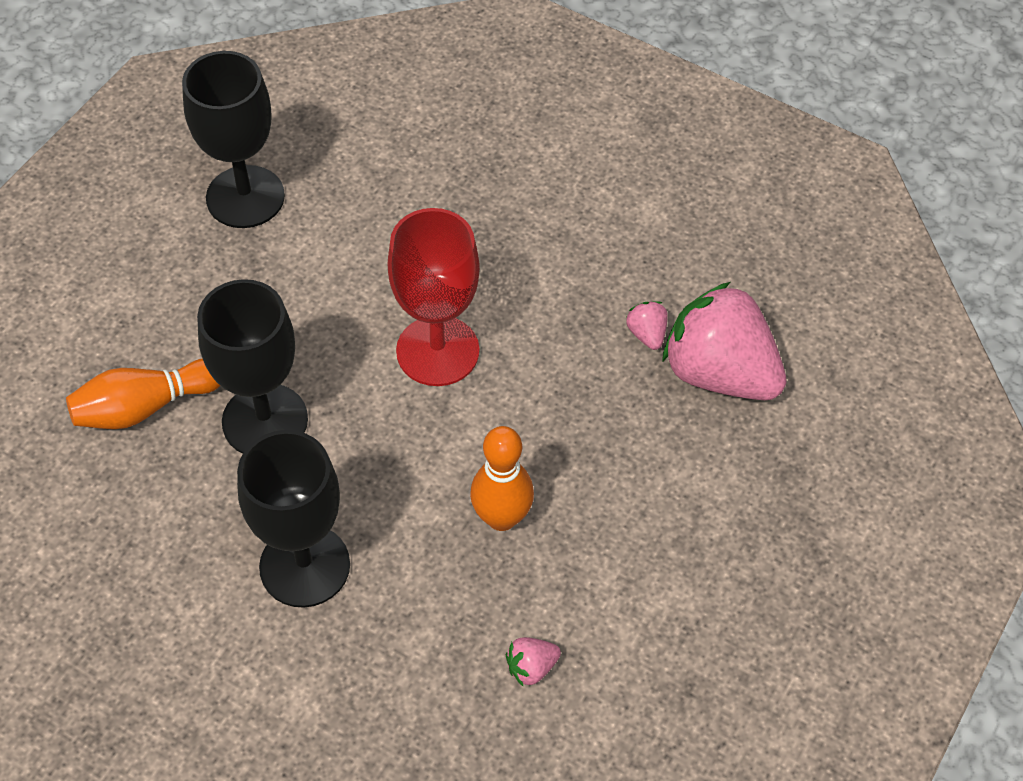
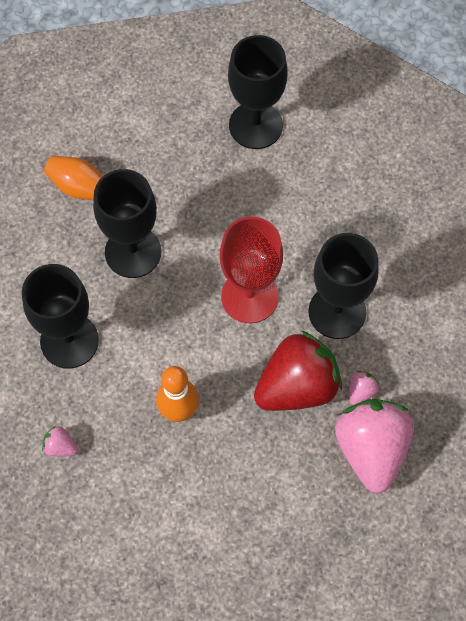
camera: 50 degrees right, 10 degrees up
(531, 667) = (106, 494): pink strawberry -> pink strawberry (60, 447)
(537, 287) = (337, 312): none -> black goblet
(585, 385) = (297, 386): none -> red strawberry

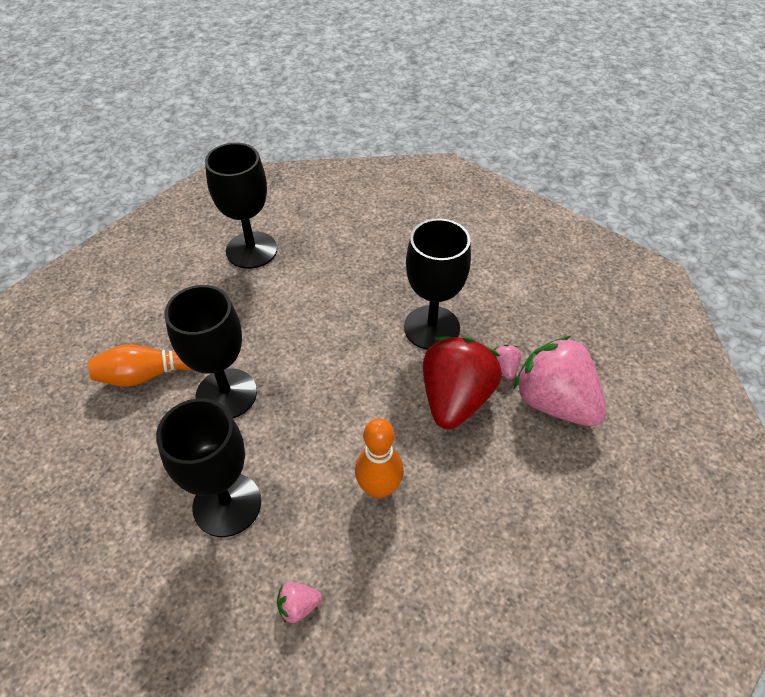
camera: 40 degrees left, 15 degrees down
(249, 296) = (355, 361): red goblet -> none

